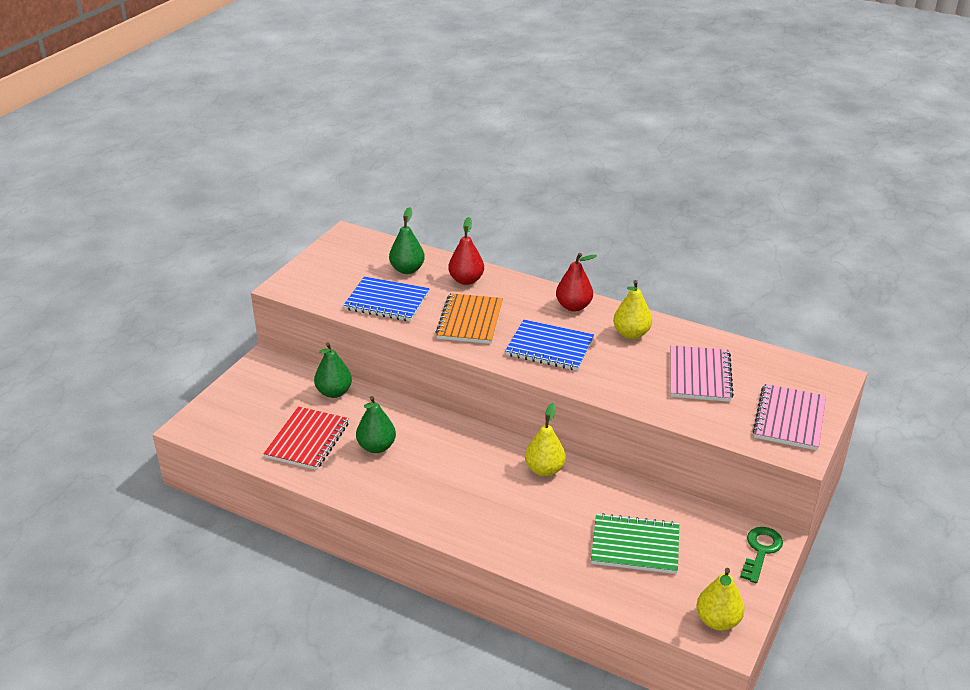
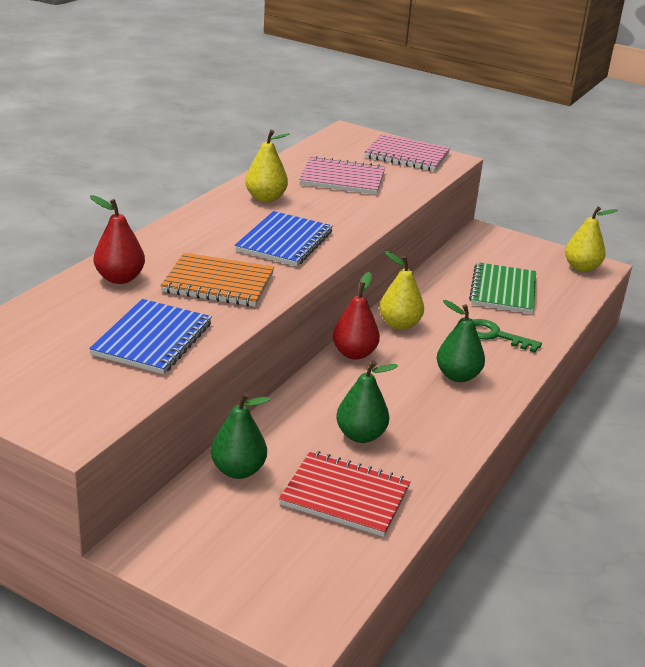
camera: 90 degrees left, 5 degrees down
(407, 269) = (72, 319): green pear -> green pear (457, 376)
(573, 306) = (204, 220): red pear -> red pear (354, 353)
(761, 551) = (497, 238): green key -> green key (495, 335)

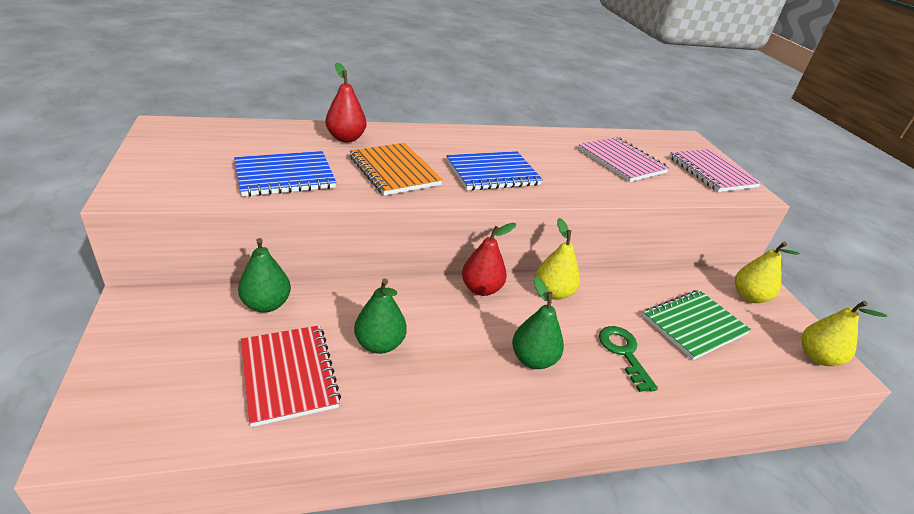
camera: 45 degrees right, 5 degrees up
(265, 198) = (535, 145): yellow pear -> yellow pear (749, 297)

